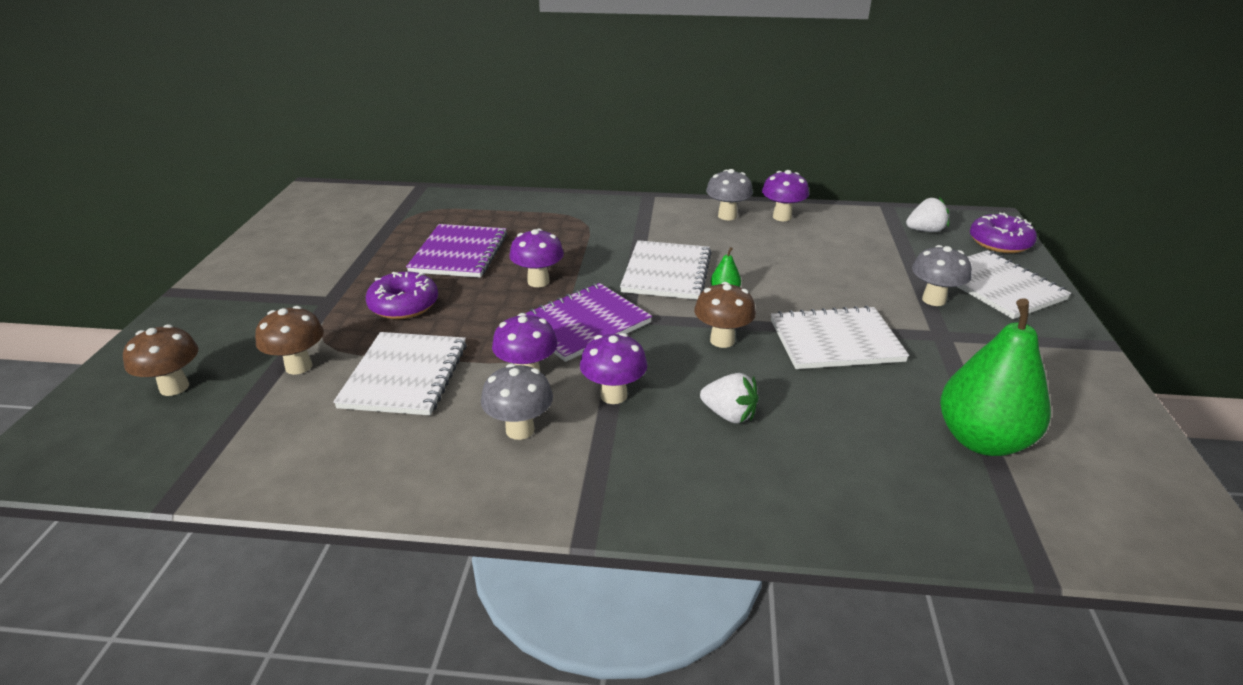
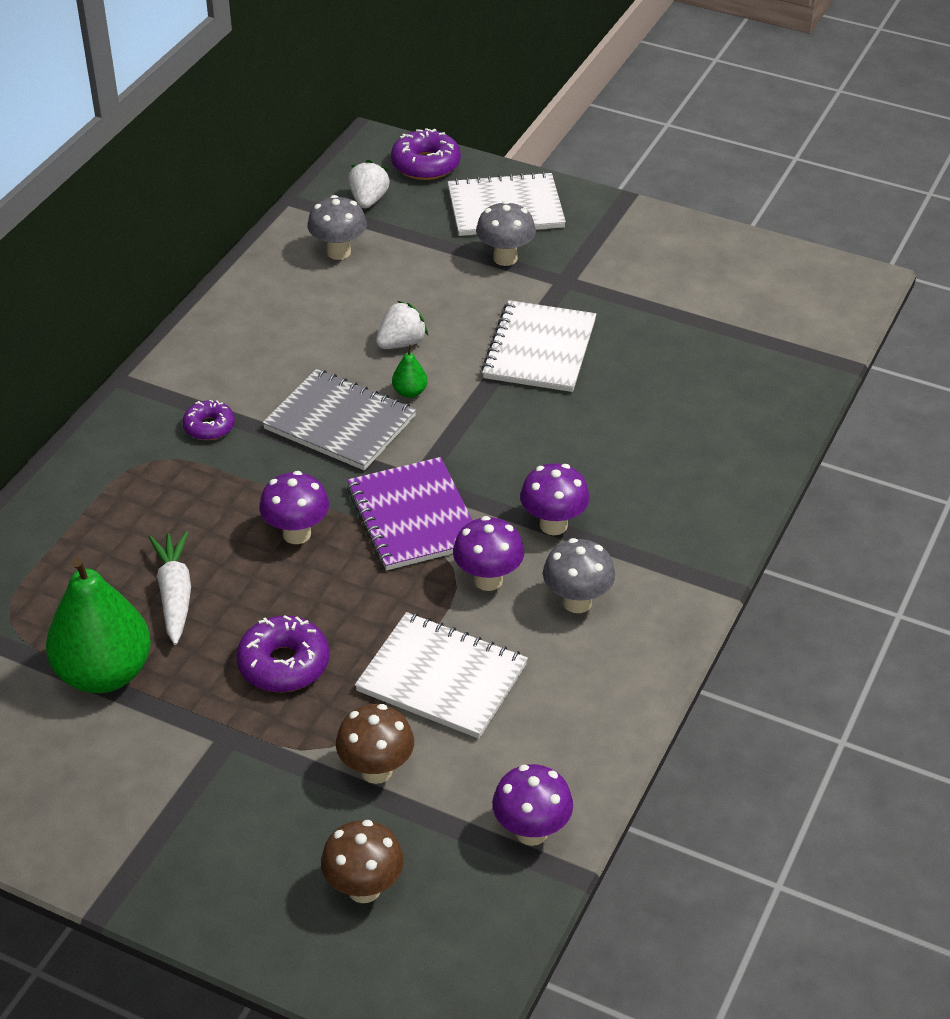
camera: 70 degrees left, 10 degrees up
(459, 253) = (175, 594): purple notebook -> white carrot
(626, 229) = (209, 427): none -> purple donut
(667, 272) = (340, 423): white notebook -> grey notebook
(722, 340) = (499, 424): brown mushroom -> none
(727, 216) = (232, 331): grey mushroom -> grey mushroom (338, 252)
(729, 415) = (617, 457): white strawberry -> white strawberry (401, 343)
(782, 217) = (265, 289): purple mushroom -> purple mushroom (531, 832)
(982, 440) = (713, 327): green pear -> green pear (104, 673)

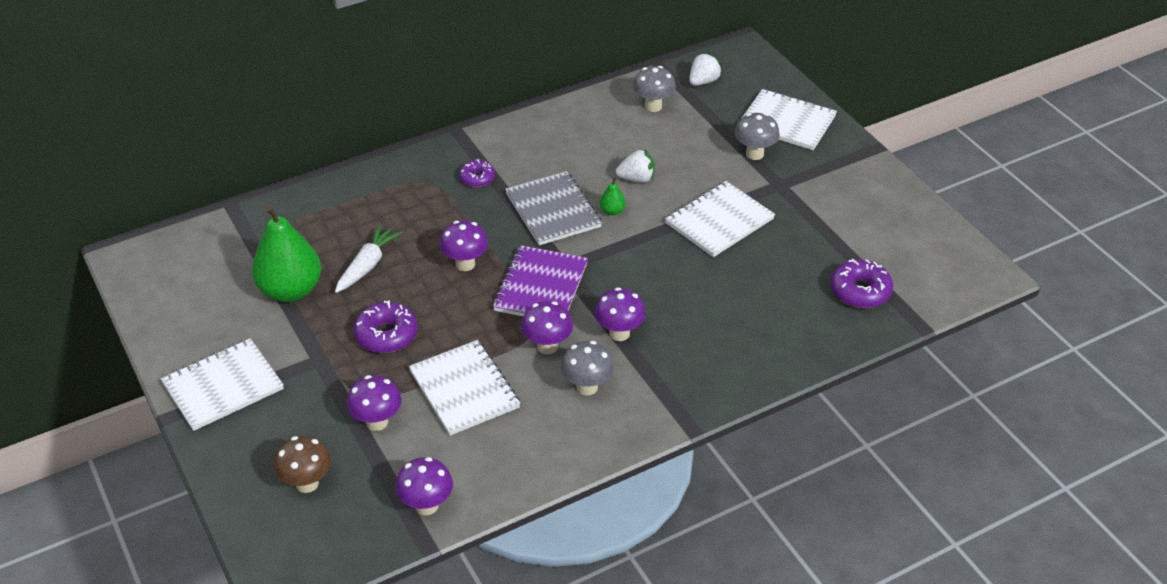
camera: 35 degrees right, 0 degrees up
(135, 835) = (223, 386): none -> white notebook
(376, 770) = (377, 422): brown mushroom -> purple mushroom
(426, 165) = (762, 73): purple donut -> purple donut (860, 291)

